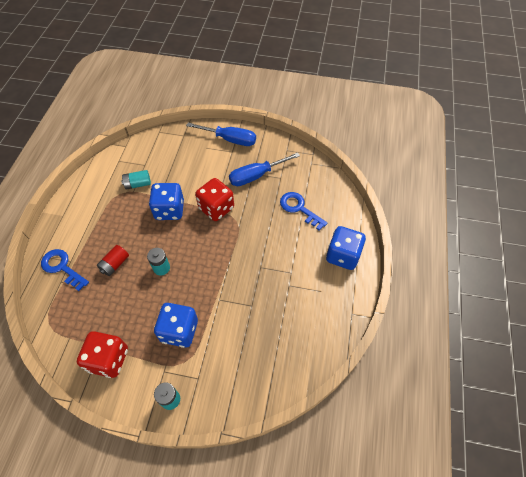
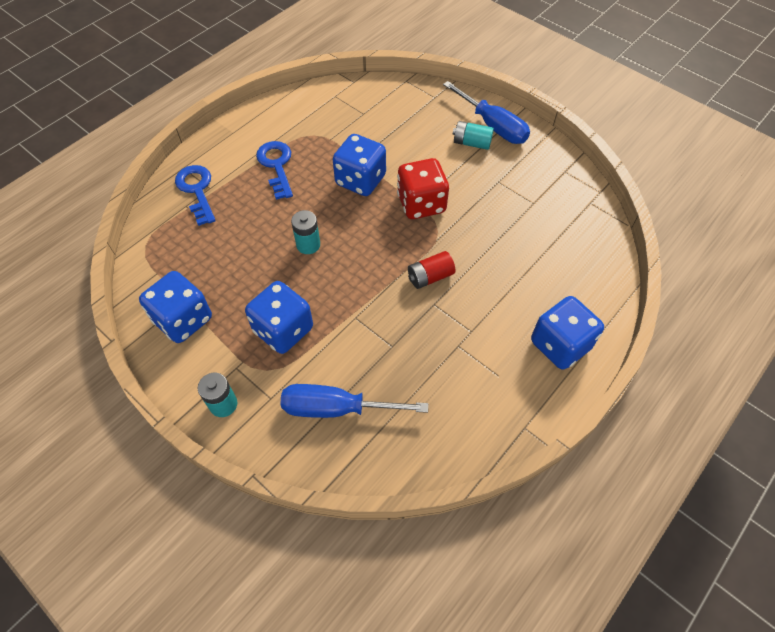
camera: 30 degrees right, 0 degrees up
(108, 359) = (183, 320): red dice -> blue dice
(115, 264) = (257, 214): red battery -> red battery (430, 277)
(138, 184) = (341, 133): turquoise battery -> turquoise battery (471, 143)
(256, 176) = (500, 186): blue screwdriver -> blue screwdriver (337, 408)
(299, 208) = (535, 254): blue key -> blue key (276, 166)

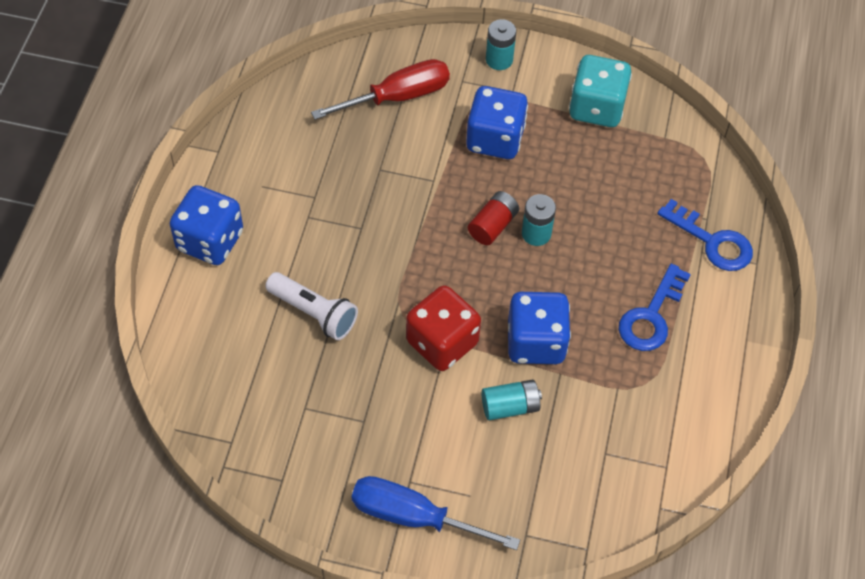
camera: 150 degrees right, 0 degrees up
(183, 320) = (596, 108): blue dice -> turquoise dice
(276, 166) = (651, 316): blue key -> blue key turned 75 degrees clockwise
(337, 408) = (397, 97): blue screwdriver -> red screwdriver
(430, 277) = (381, 255): red battery -> red battery (493, 225)
(471, 143) = (428, 470): turquoise battery -> turquoise battery (510, 406)
(500, 257) = (314, 313): none -> white flashlight

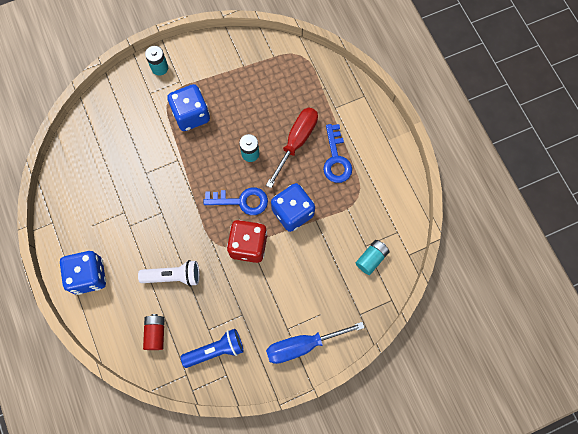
camera: 35 degrees left, 15 degrees up
(293, 439) = (215, 350): none -> blue flashlight
(397, 97) = (123, 125): red screwdriver -> red screwdriver (296, 142)
(493, 225) = (226, 164): red battery -> red battery (155, 333)
(510, 406) = (305, 255): turquoise battery -> turquoise battery (371, 259)
(596, 108) = (229, 62): turquoise dice -> none
(712, 242) = (336, 98): blue key -> blue key (241, 201)

